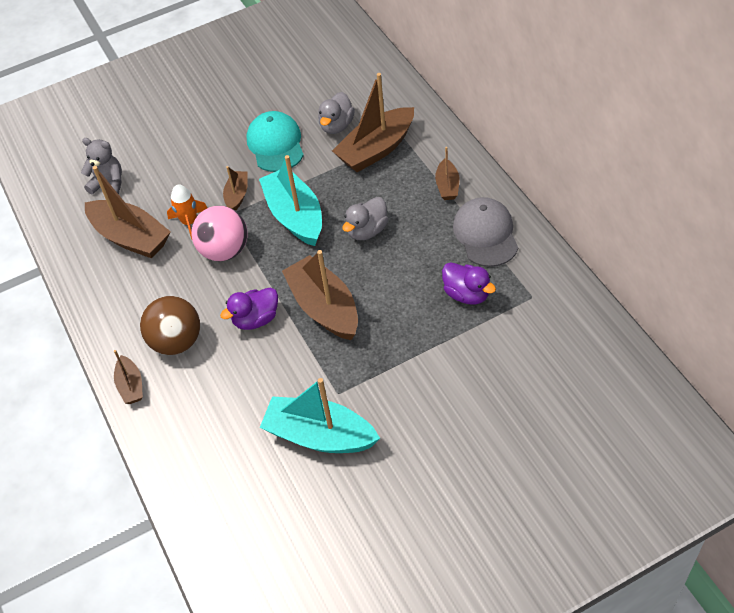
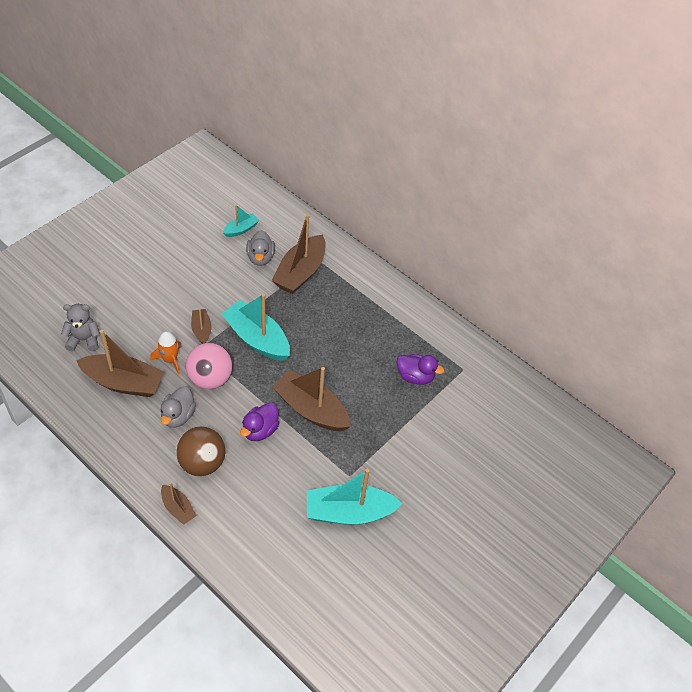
camera: 30 degrees left, 0 degrees up
(275, 144) = (216, 281): turquoise cap -> none
(327, 91) = (241, 229): none -> turquoise boat
(367, 230) = (320, 340): grey duck -> grey duck (178, 416)
(447, 186) = (367, 293): brown boat -> none
(485, 234) = (411, 327): grey cap -> none

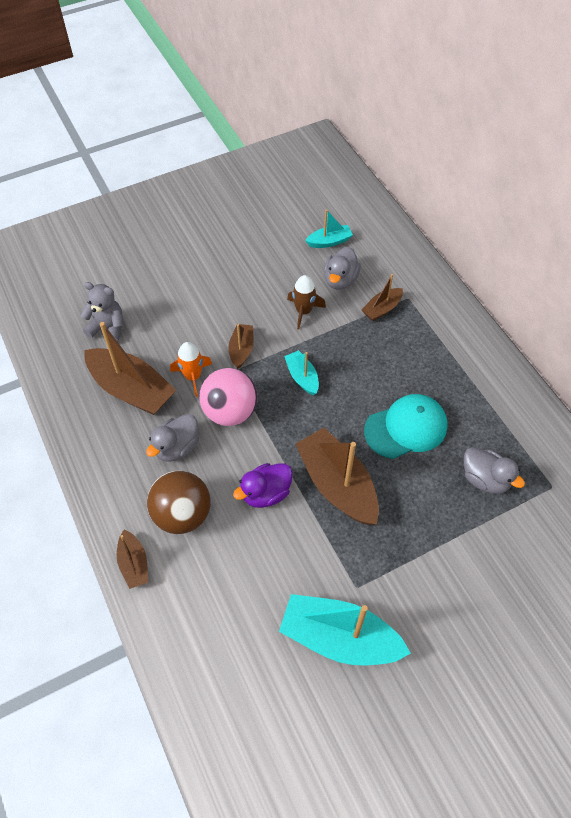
camera: 25 degrees right, 5 degrees up
(240, 289) = (303, 311): none -> brown rocket
(257, 339) = (302, 377): turquoise boat -> turquoise boat, size x0.51
(300, 272) = (382, 309): brown boat -> brown boat, size x0.51
(348, 356) = (406, 428): none -> turquoise cap
(415, 376) = (485, 479): purple duck -> grey duck

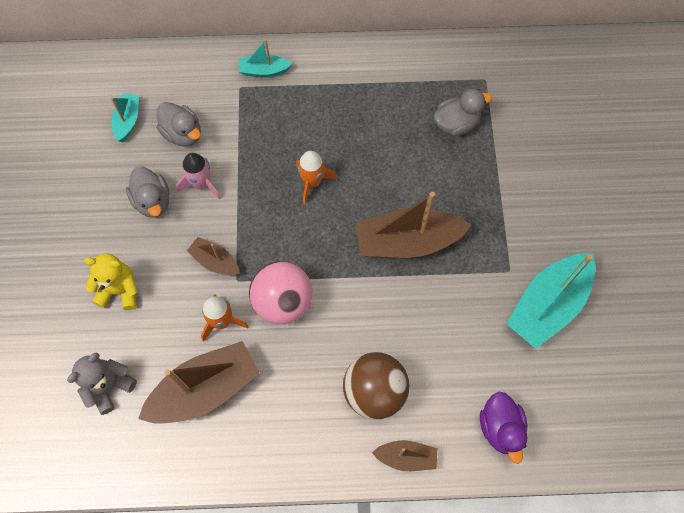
camera: 65 degrees left, 10 degrees up
(177, 447) = (298, 369): grey duck -> grey duck (153, 201)
(186, 300) = (119, 290): none -> yellow teddy bear
(266, 493) = (387, 306): purple duck -> purple duck (500, 428)
(302, 377) = (278, 220): turquoise boat -> turquoise boat (264, 71)
(303, 311) = (201, 184): brown rocket -> pink rocket
(352, 387) = (312, 182): none -> orange rocket
(382, 309) = (239, 115): brown boat -> none
(406, 428) = (378, 158): turquoise cap -> none

